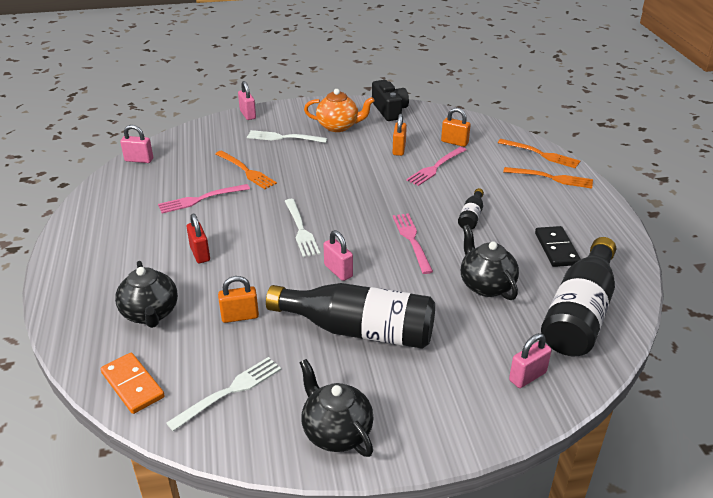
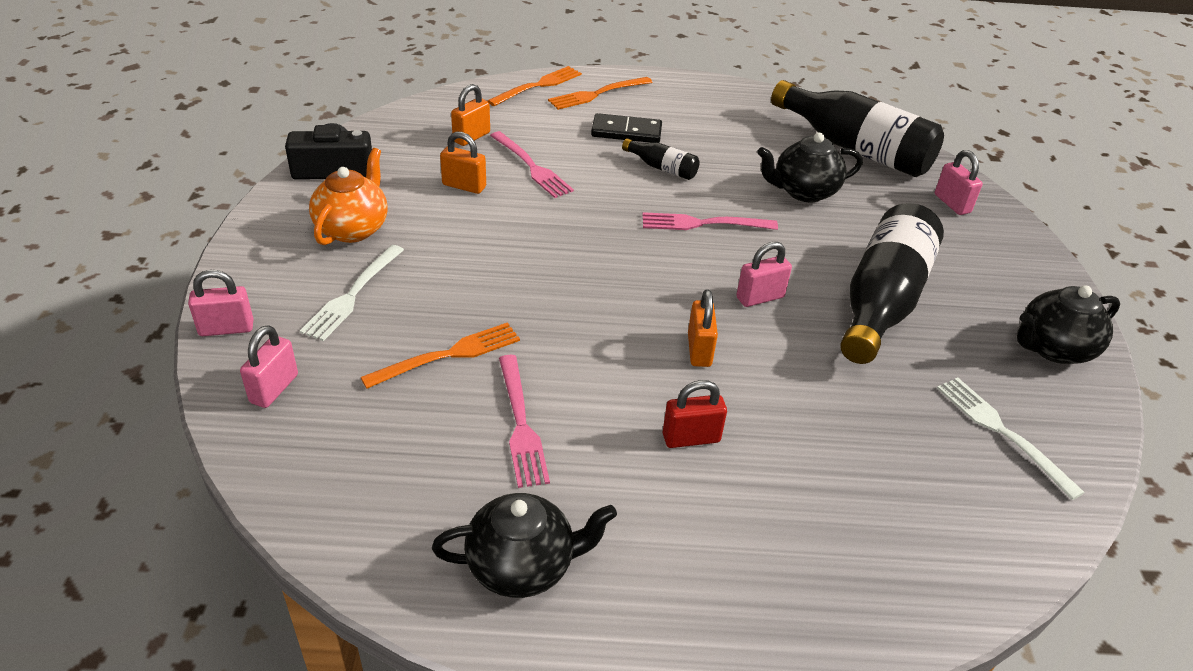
camera: 80 degrees left, 5 degrees up
(132, 385) = (1003, 538): orange domino -> none
(139, 160) = (319, 513): pink padlock -> pink padlock (274, 389)
(150, 314) = (843, 510): black teapot -> black teapot (523, 566)
(240, 316) = (852, 406): orange padlock -> orange padlock (699, 350)
(301, 230) = (652, 317): white fork -> none
(552, 178) = (597, 94): orange fork -> orange fork turned 150 degrees counterclockwise
(556, 248) = (742, 130): black domino -> black domino (626, 132)

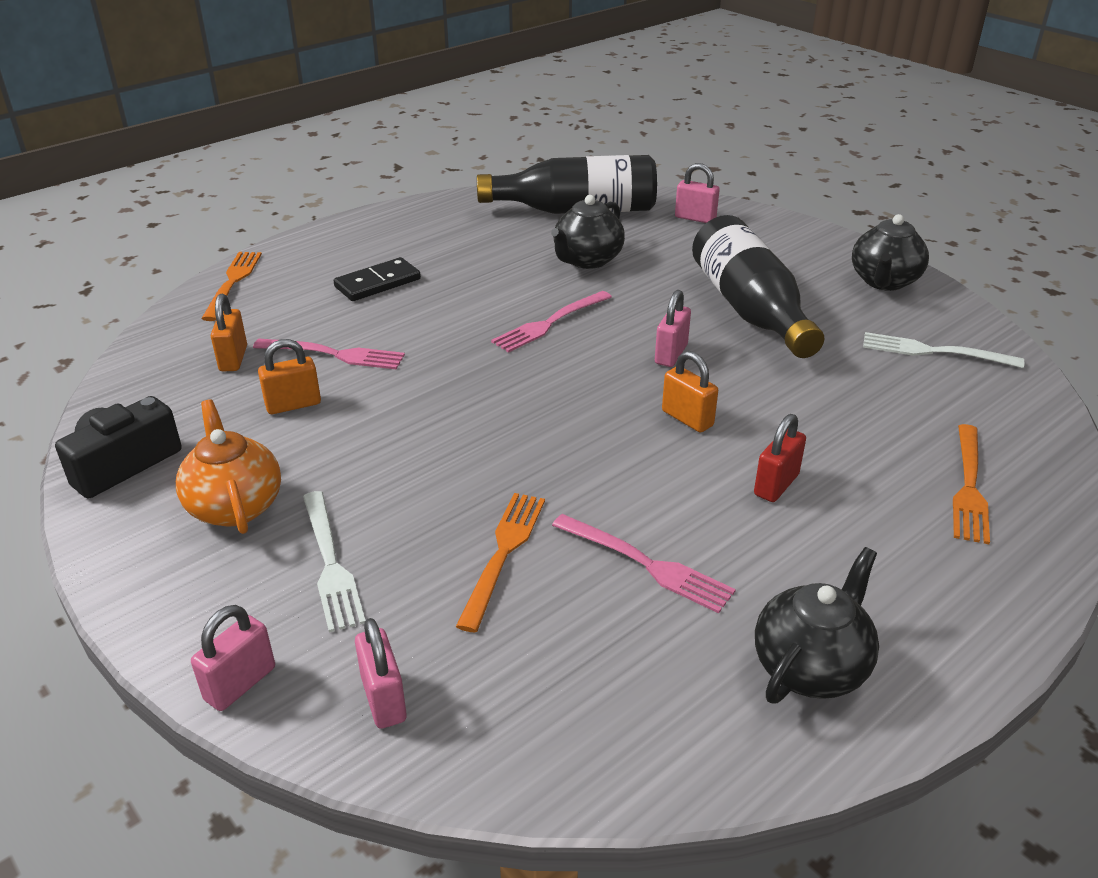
camera: 40 degrees left, 5 degrees down
(597, 94) = (302, 264): orange fork -> orange fork (969, 487)
(662, 168) = (453, 297): black bottle -> none

